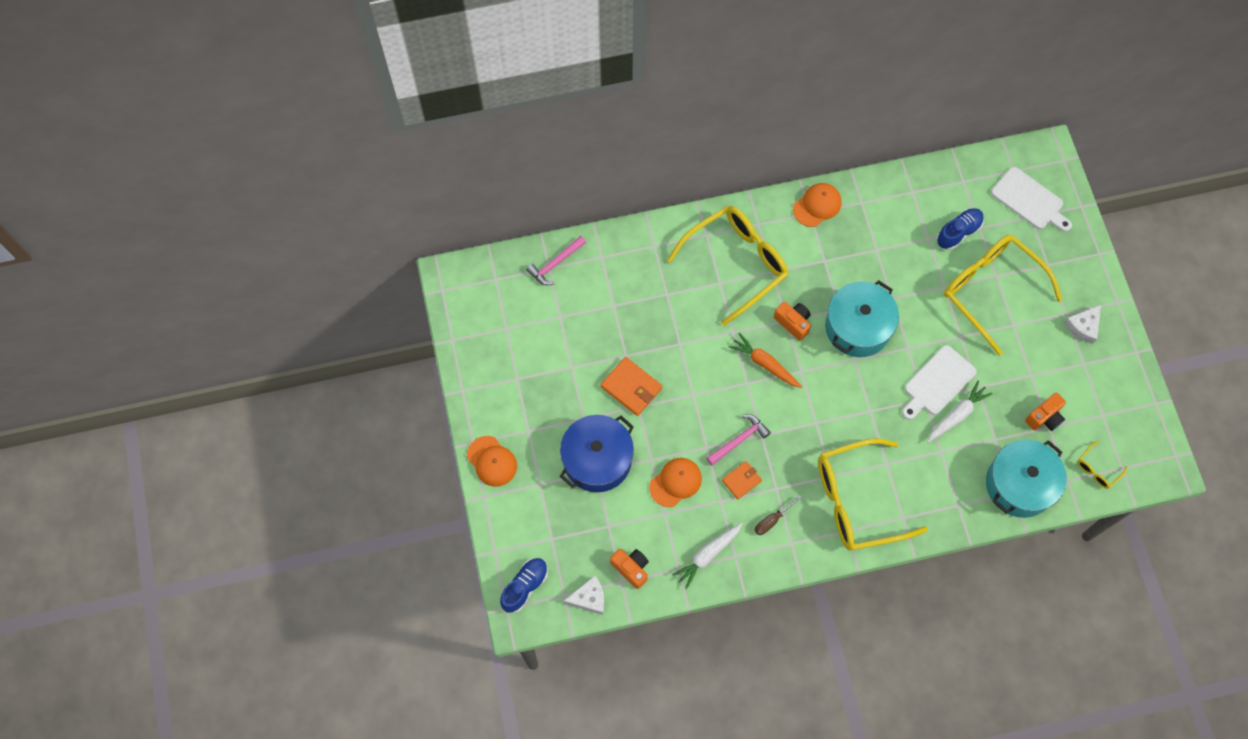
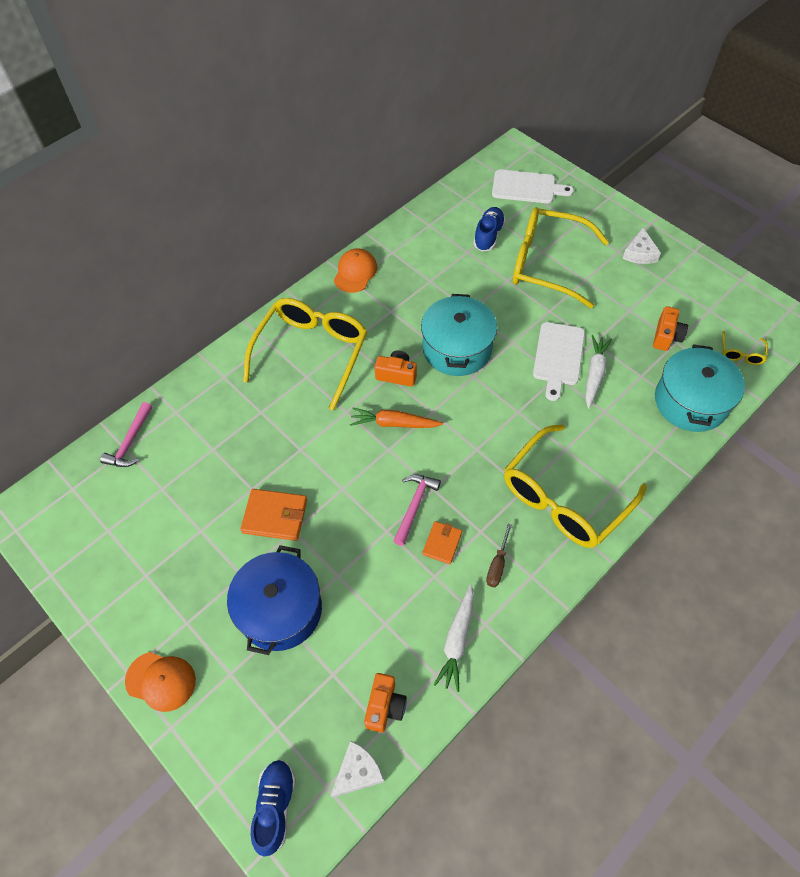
camera: 30 degrees left, 10 degrees down
(631, 568) = (385, 706): orange camera -> orange camera turned 90 degrees clockwise
(675, 482) = (377, 584): orange cap -> none

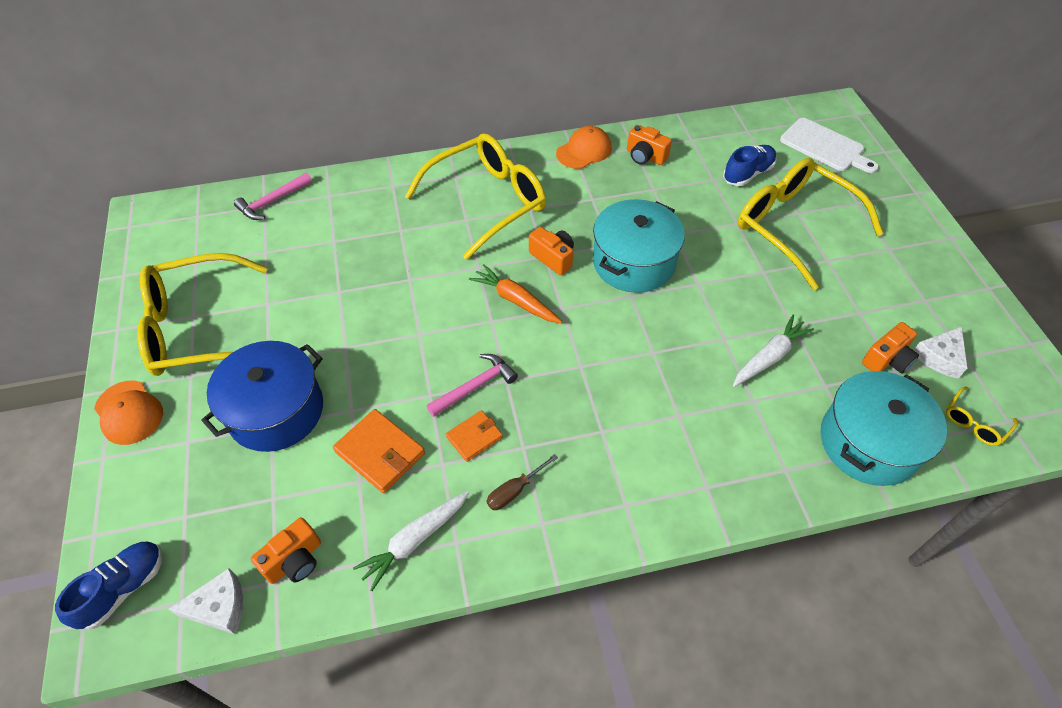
camera: 30 degrees right, 5 degrees down
(275, 516) = (339, 326): orange wallet -> orange wallet (380, 453)
(405, 255) = (645, 156): none -> orange camera
(558, 357) = (739, 320): white cutting board -> none
(564, 498) = (638, 464): yellow glasses -> yellow glasses (198, 328)
(639, 253) = (914, 261): white cheese -> white cheese (940, 357)

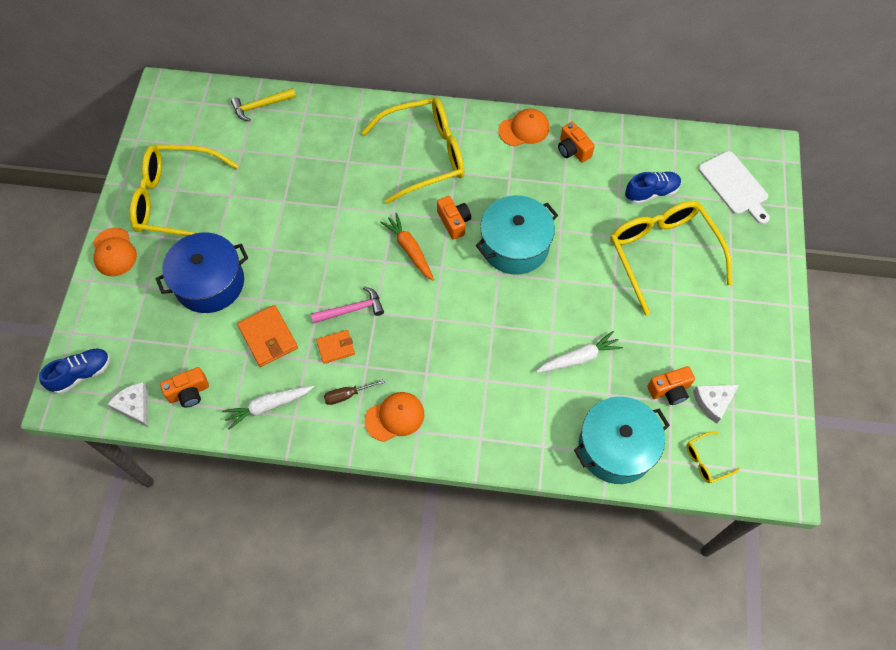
camera: 20 degrees right, 10 degrees up
(219, 607) = (135, 406): white cheese -> white cheese turned 135 degrees counterclockwise
(272, 202) = (261, 106): pink hammer -> yellow hammer
(588, 497) = (395, 417): none -> orange cap

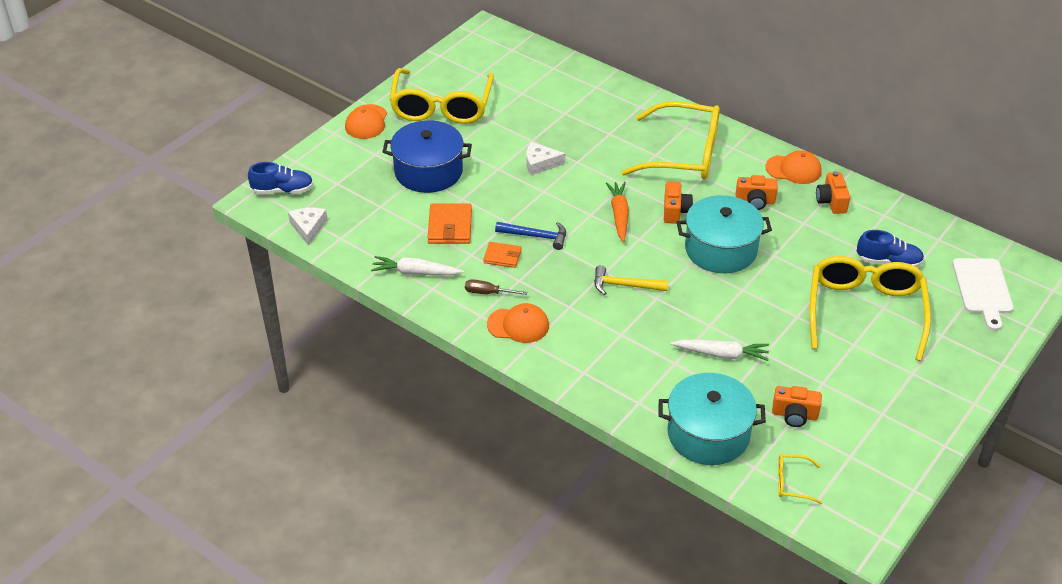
camera: 30 degrees right, 20 degrees down
(176, 200) = (441, 107): yellow glasses -> yellow glasses turned 120 degrees counterclockwise
(189, 392) = (357, 237): orange camera -> orange camera (755, 201)
(261, 106) = (560, 69): yellow hammer -> yellow hammer (625, 285)
(352, 309) = (536, 236): pink hammer -> blue hammer
(713, 402) = (833, 442): white cheese -> white cheese (540, 163)

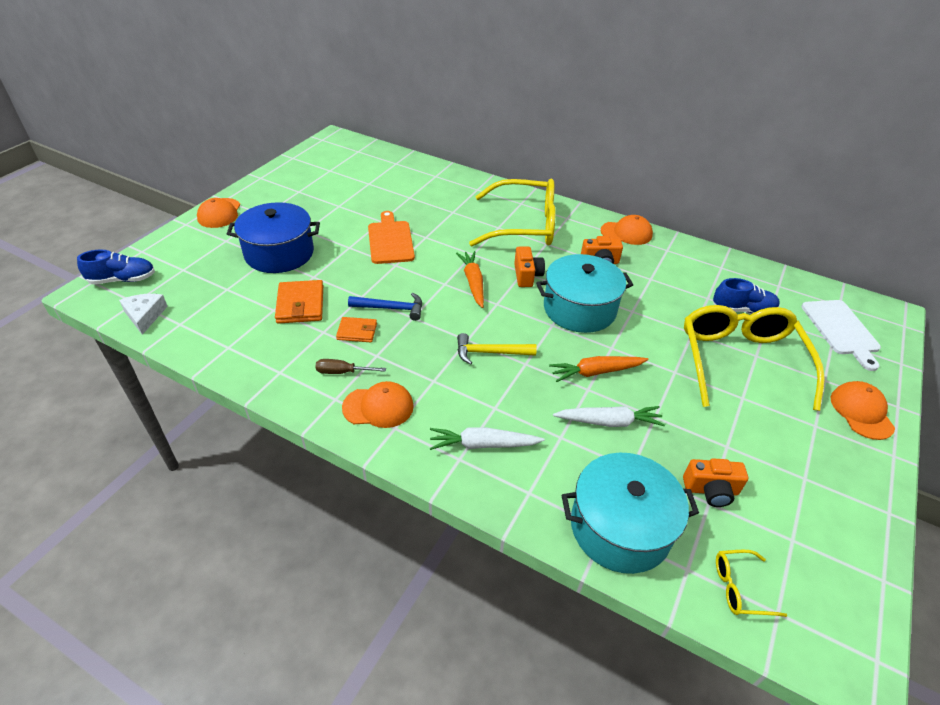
camera: 10 degrees left, 0 degrees up
(415, 272) = (261, 355): white carrot -> white carrot (483, 444)
(441, 107) = (293, 197): yellow glasses -> none
(540, 163) = (390, 240): white cheese -> orange cutting board
(721, 311) = (596, 372): none -> orange carrot
(831, 201) = (669, 258): orange camera -> none
(963, 365) = (861, 412): none -> orange cap

